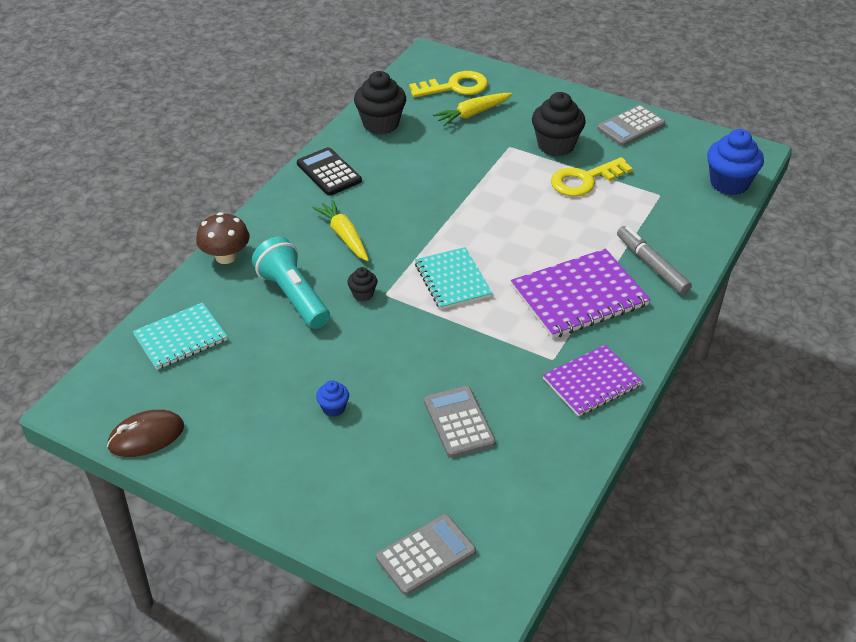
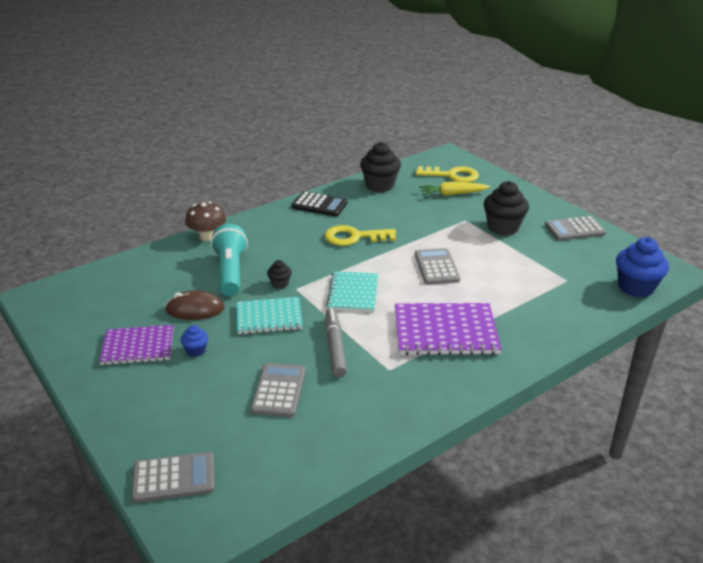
camera: 25 degrees right, 10 degrees down
(146, 436) = (59, 328): brown mouse -> brown mouse (195, 309)
(180, 338) = (135, 276): turquoise notebook -> turquoise notebook (269, 317)
(329, 172) = (319, 205): black calculator -> black calculator turned 120 degrees clockwise
(344, 236) = (297, 245): yellow carrot -> none
(519, 219) = (436, 267): none -> grey calculator
(585, 180) = (509, 255): yellow key -> yellow key (354, 237)
(592, 382) = (408, 396): purple notebook -> purple notebook (138, 346)
(652, 265) = (524, 327): grey marker -> grey marker (335, 347)

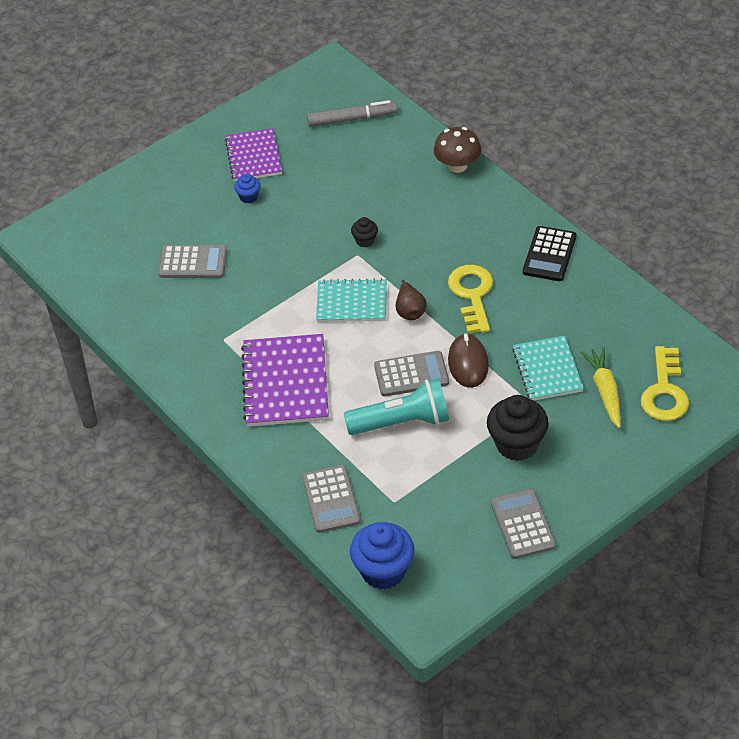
camera: 90 degrees right, 15 degrees up
(174, 478) = (91, 215): grey calculator -> grey calculator (331, 499)
(195, 309) = (314, 183): brown mouse -> brown mouse (468, 363)
(230, 272) = (385, 198): turquoise flashlight -> turquoise flashlight (402, 422)
(269, 317) = (304, 240): turquoise notebook -> turquoise notebook (547, 370)
(335, 347) = (257, 296): grey marker -> grey marker (352, 119)
(367, 265) = (410, 311): none -> brown pear
(380, 185) = (617, 311): black cupcake -> none

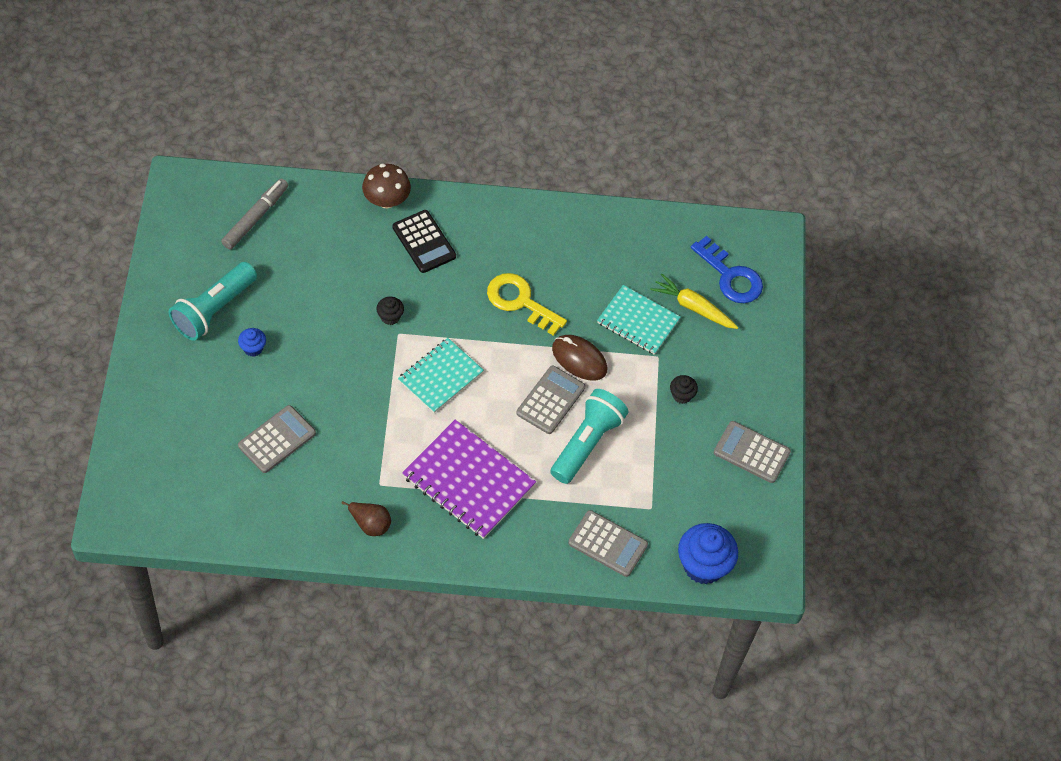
camera: 55 degrees left, 10 degrees up
(253, 156) = (214, 309): purple notebook -> turquoise flashlight
(410, 311) = (491, 350): brown pear -> brown pear (370, 524)
(517, 444) = (681, 395): black cupcake -> black cupcake, size x0.49
(549, 254) = (537, 226): black calculator -> black calculator (424, 242)
(664, 391) = (730, 276): yellow key -> blue key

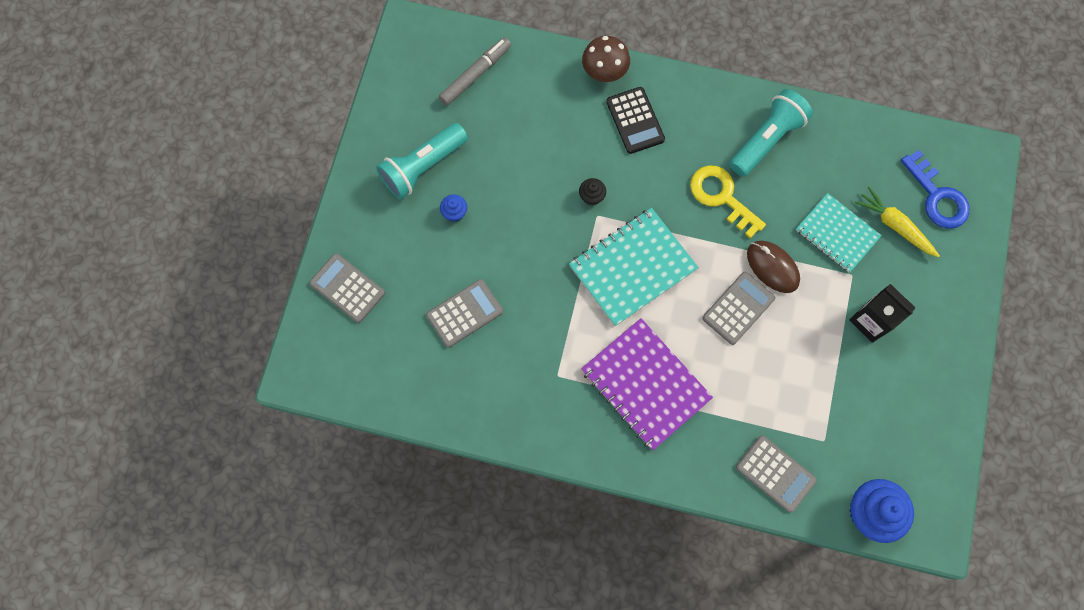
camera: 15 degrees right, 15 degrees up
(370, 524) = (543, 417): brown pear -> none
(440, 376) = (632, 267): turquoise notebook -> turquoise notebook, size x1.51
(587, 443) = (768, 360): turquoise flashlight -> turquoise flashlight (766, 140)
(681, 395) = (871, 321): black cupcake -> black carton
(751, 452) = (934, 393): grey calculator -> grey calculator (347, 288)

